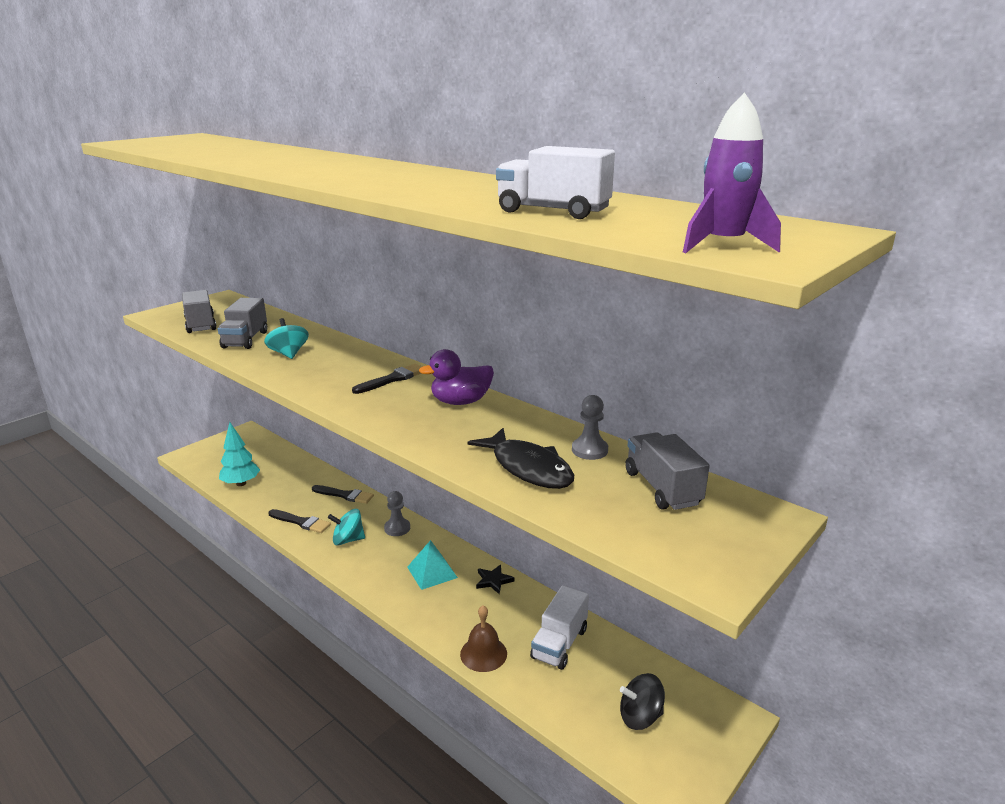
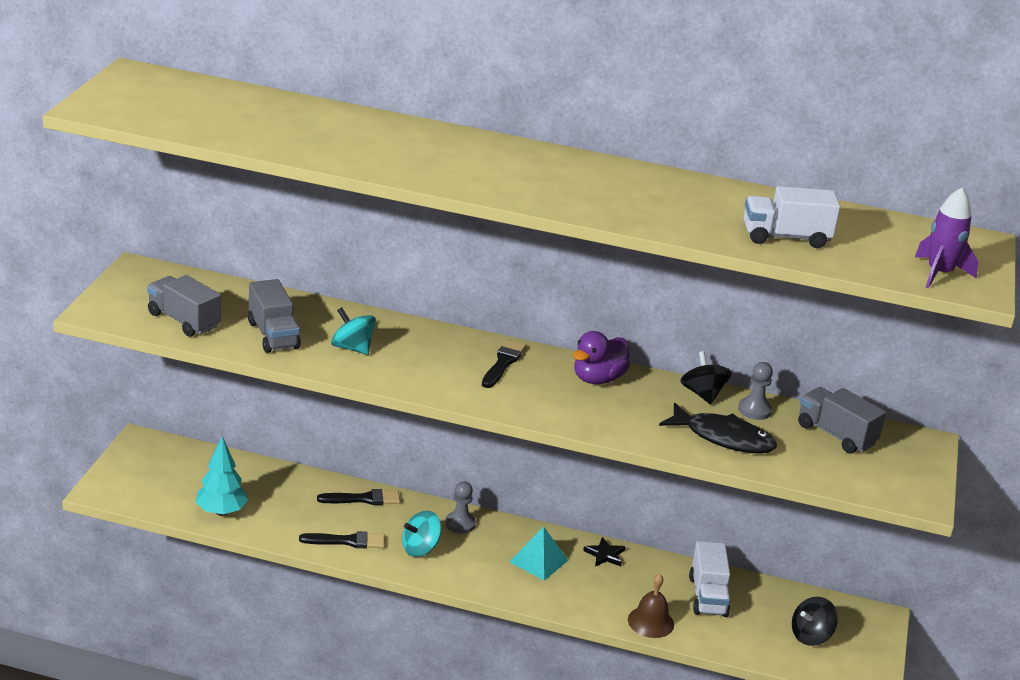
camera: 30 degrees left, 5 degrees up
(549, 428) = (702, 394): none -> black spinning top

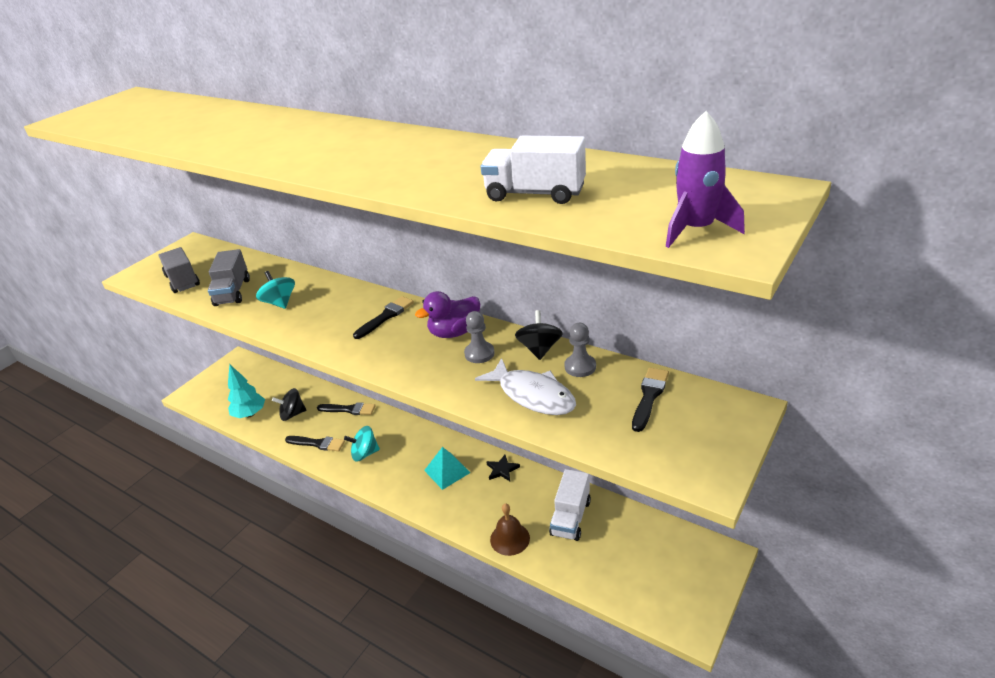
camera: 25 degrees right, 5 degrees up
(460, 524) = (405, 434): grey pawn -> grey pawn (479, 353)
(723, 438) = (533, 395): black fish -> white fish
(811, 636) = (649, 569): black spinning top -> black spinning top (292, 414)
(836, 435) = (649, 396): grey truck -> black brush

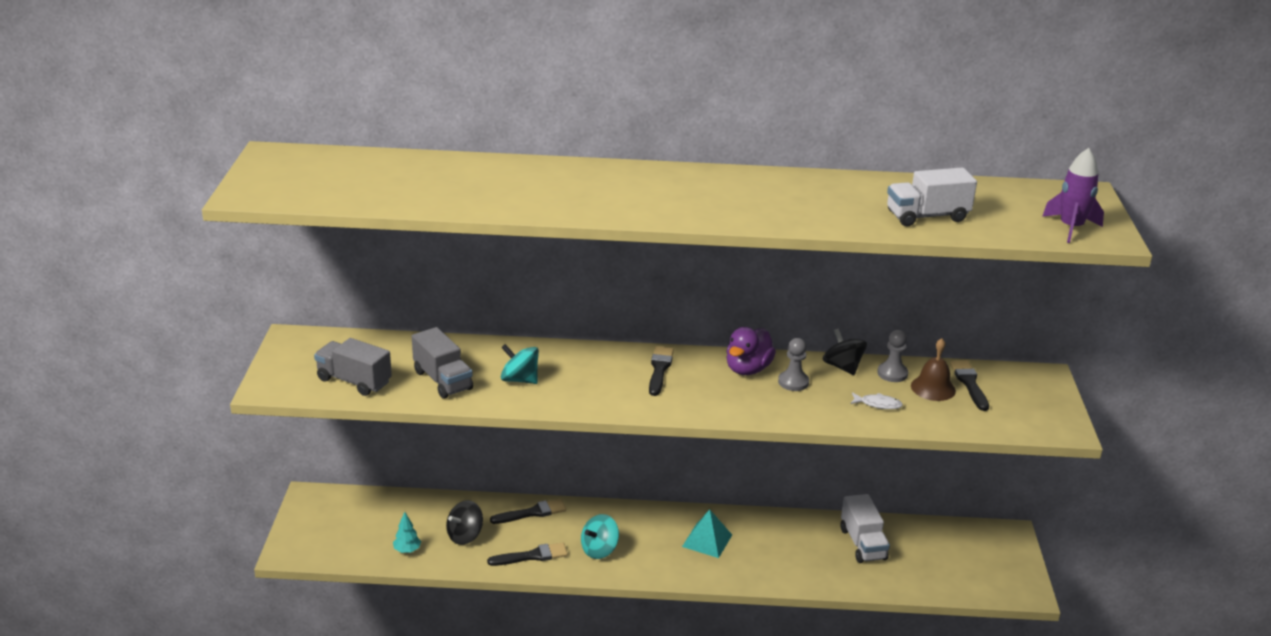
camera: 35 degrees left, 5 degrees down
(250, 414) = (407, 550): turquoise tree -> turquoise tree, size x0.58
(502, 470) = (761, 523): black star -> none
(510, 538) = (824, 578): brown bell -> brown bell (933, 388)
(533, 395) = (878, 404): white fish -> white fish, size x0.49

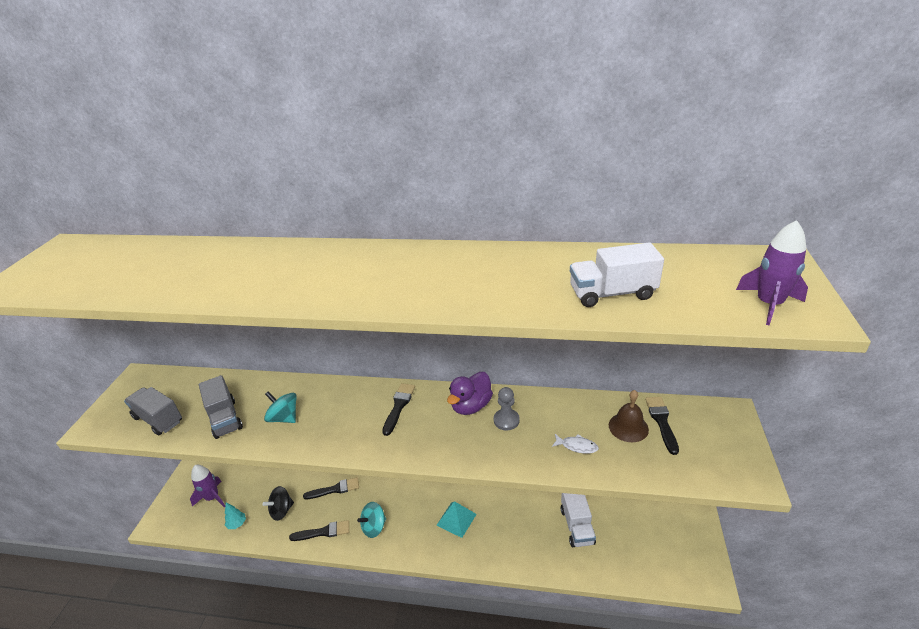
camera: 10 degrees right, 5 degrees up
(358, 524) = (212, 497): none -> purple rocket
(842, 367) = (551, 403): black spinning top -> none
(892, 373) = (593, 410): grey pawn -> none

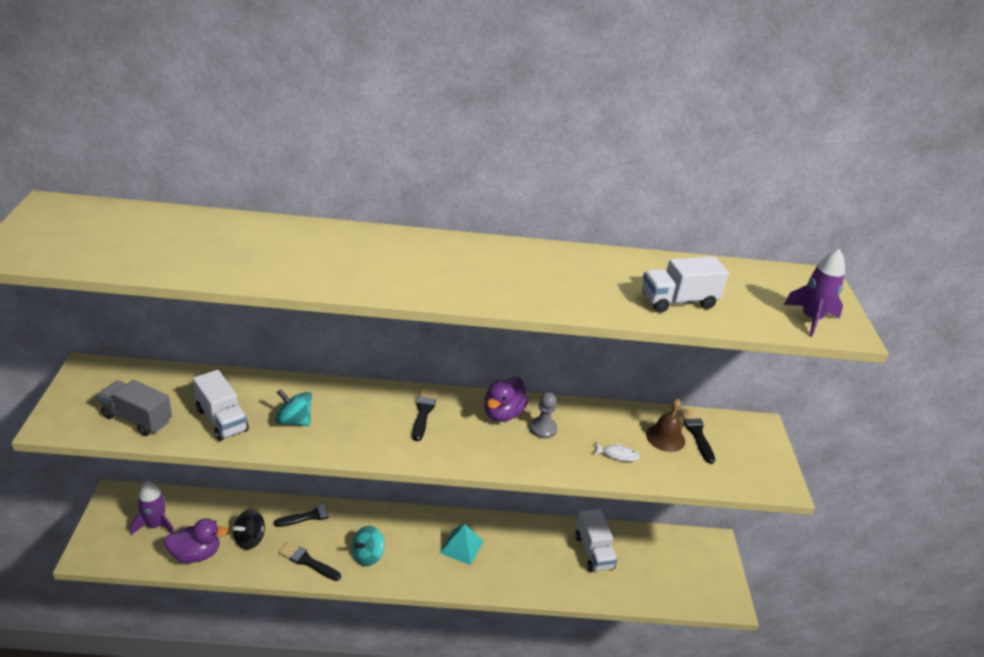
camera: 15 degrees left, 0 degrees up
(225, 418) = (222, 420): grey truck -> white truck
(237, 524) = (196, 554): turquoise tree -> purple duck
(323, 532) = (307, 561): black brush -> black brush turned 135 degrees counterclockwise

